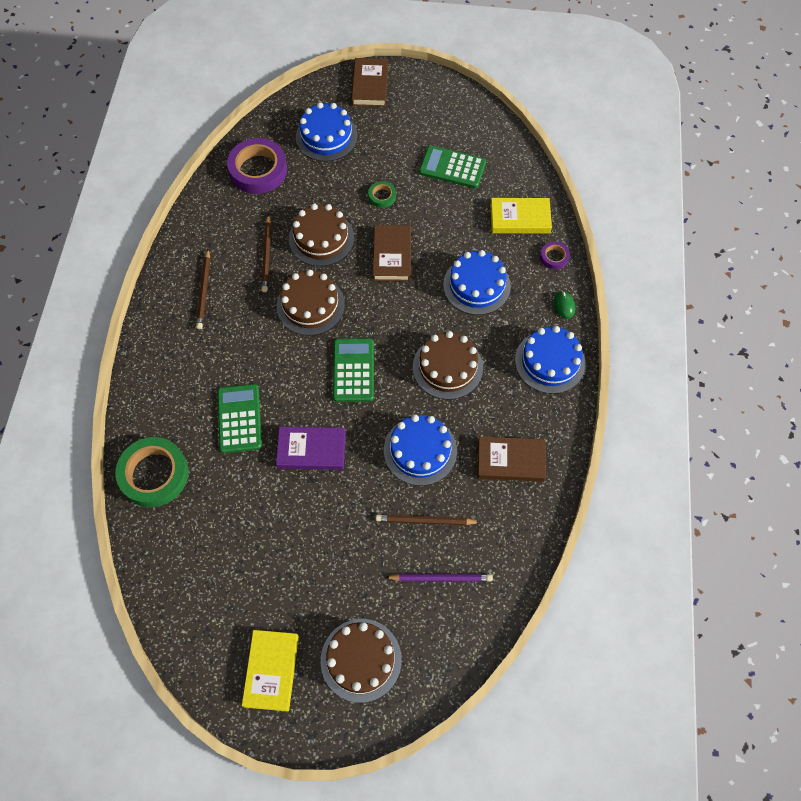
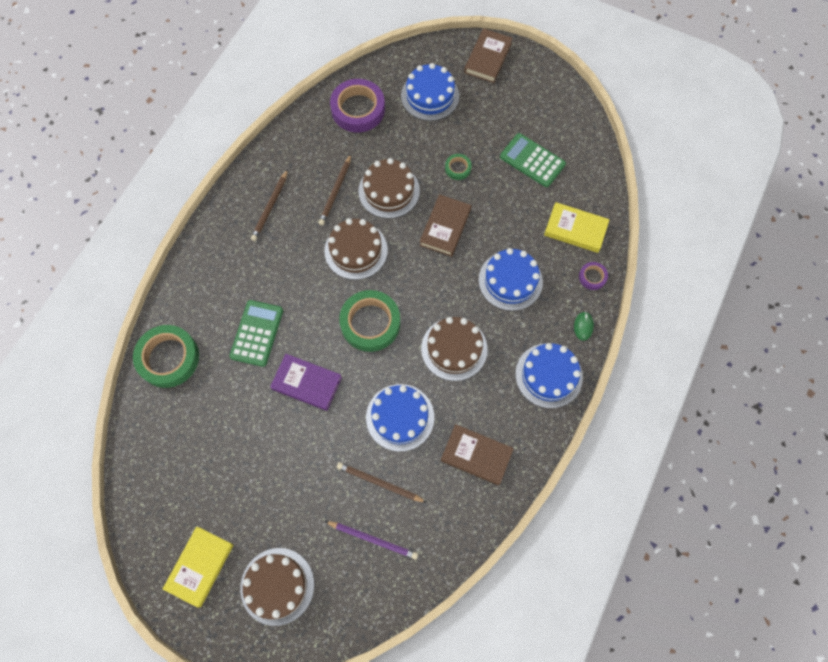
camera: 20 degrees right, 5 degrees up
(353, 370) = (370, 323): green calculator -> green tape

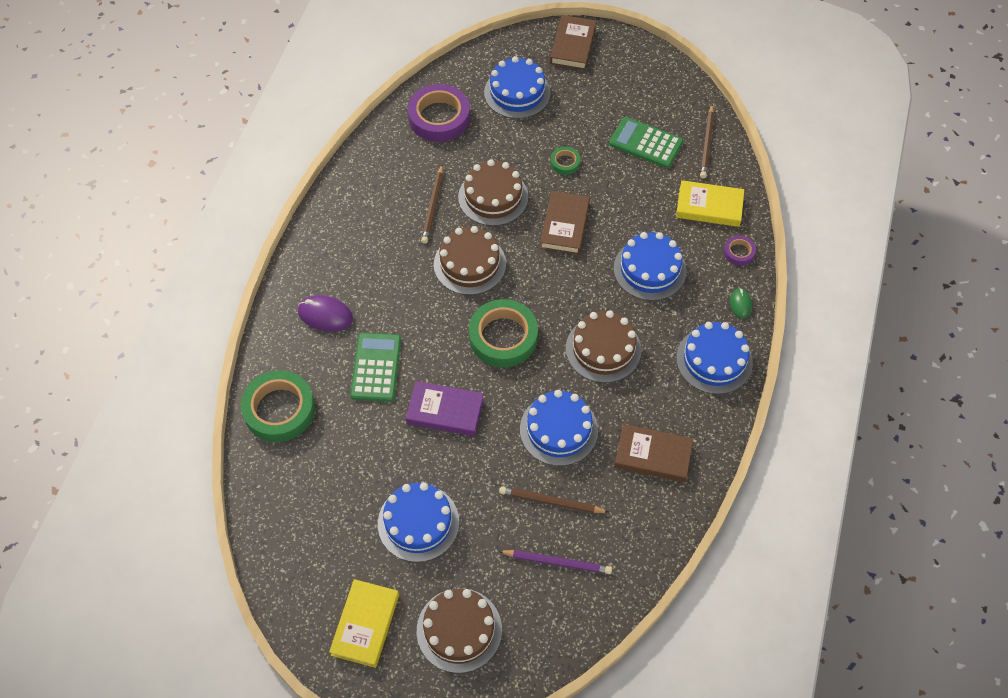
camera: 10 degrees left, 10 degrees down
(224, 278) = (325, 315): none -> purple mouse
(263, 482) = (418, 523): none -> blue cake
(270, 207) = (362, 233): brown pencil -> brown pencil (707, 143)

